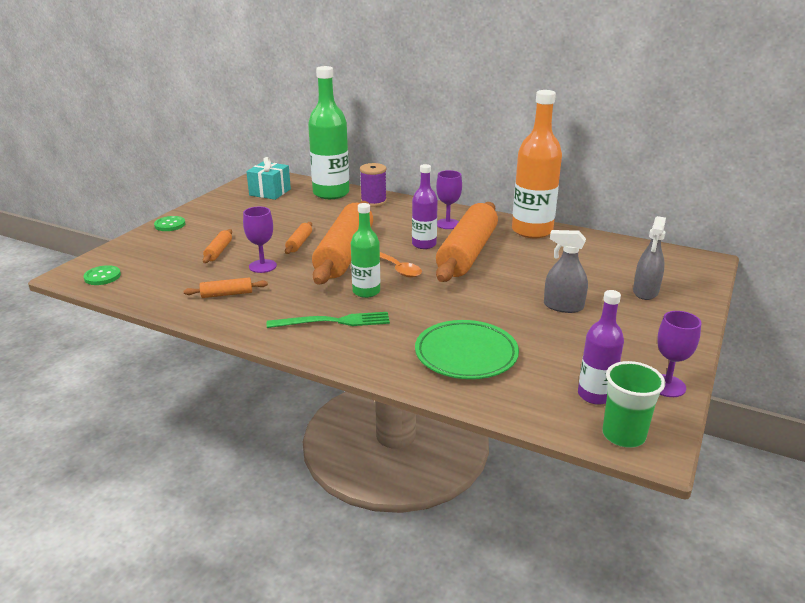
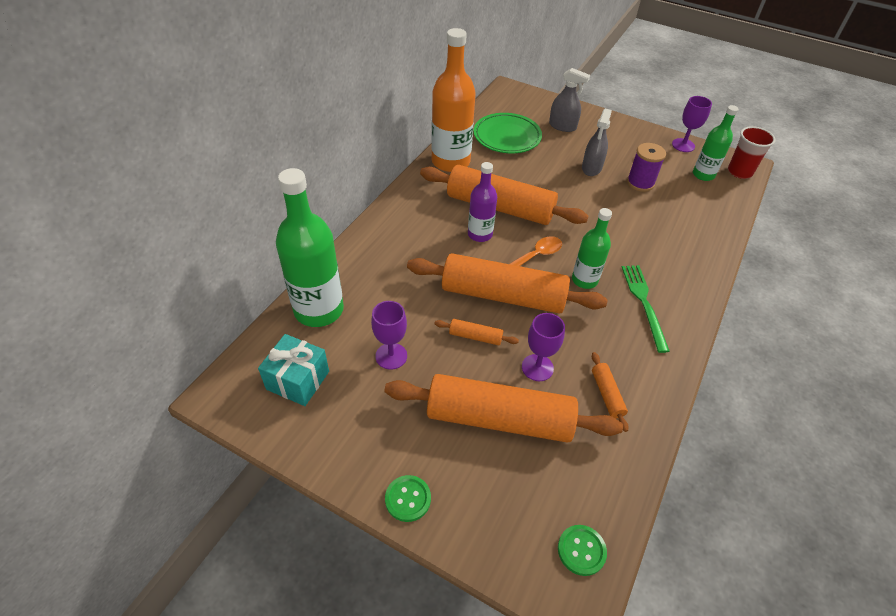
camera: 90 degrees left, 20 degrees up
(218, 251) = (499, 418): orange rolling pin -> orange rolling pin, size x2.45
(373, 202) = (357, 269): purple spool -> purple spool (640, 183)
(447, 224) = (430, 213): purple goblet -> purple goblet (391, 356)
(466, 354) = (673, 226): green plate -> green plate (507, 137)
(595, 395) = (703, 175): purple bottle -> green bottle
(623, 435) = (739, 172): green cup -> red cup

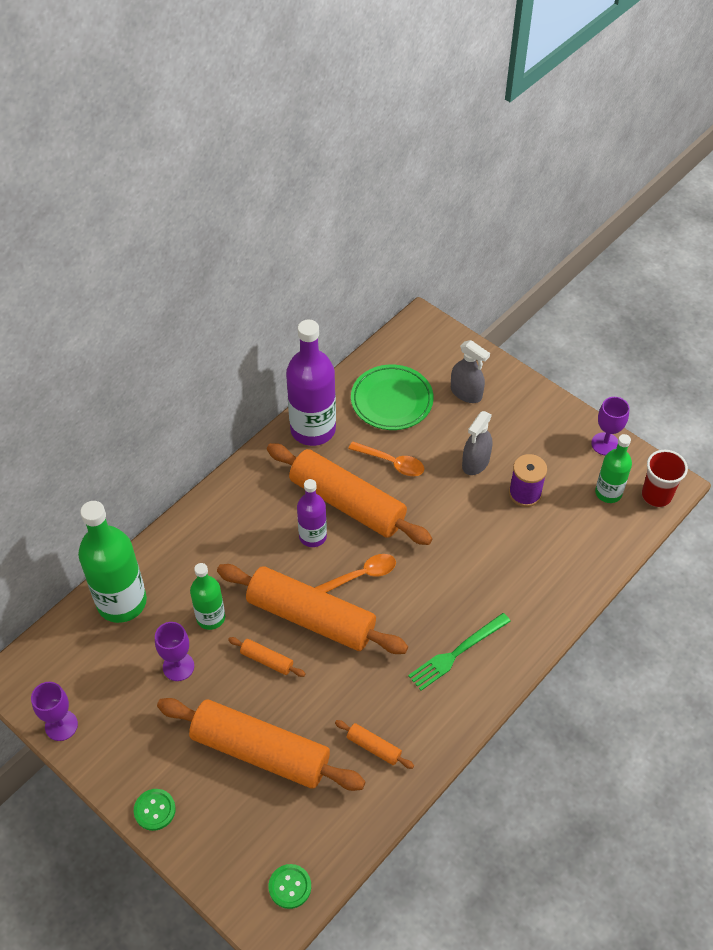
camera: 15 degrees right, 5 degrees up
(298, 380) = (85, 676): turquoise gift -> none
(450, 162) = (313, 429): orange bottle -> purple bottle
(525, 176) = (392, 463): none -> orange spoon
(537, 367) = (316, 705): purple goblet -> purple goblet (61, 725)
(584, 280) = (405, 613): green bottle -> green bottle (211, 617)
(607, 394) = (374, 747): orange rolling pin -> orange rolling pin turned 60 degrees counterclockwise
(644, 303) = (457, 653): green fork -> green fork turned 135 degrees counterclockwise

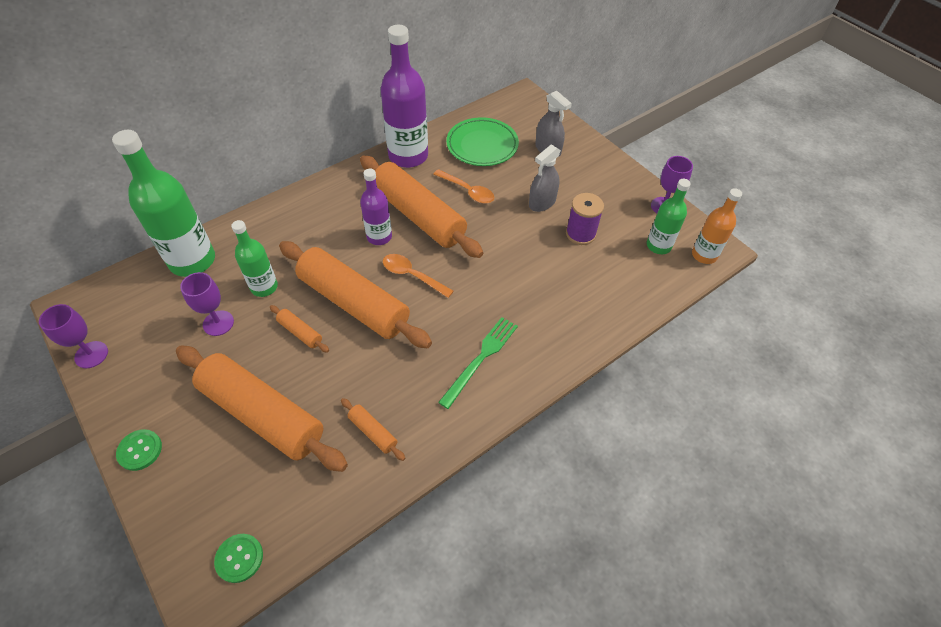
camera: 10 degrees right, 0 degrees up
(361, 575) = (412, 275): orange spoon -> orange spoon turned 135 degrees counterclockwise
(457, 653) = (481, 358): green fork -> green fork turned 150 degrees clockwise
(656, 495) = (704, 255): red cup -> orange bottle

